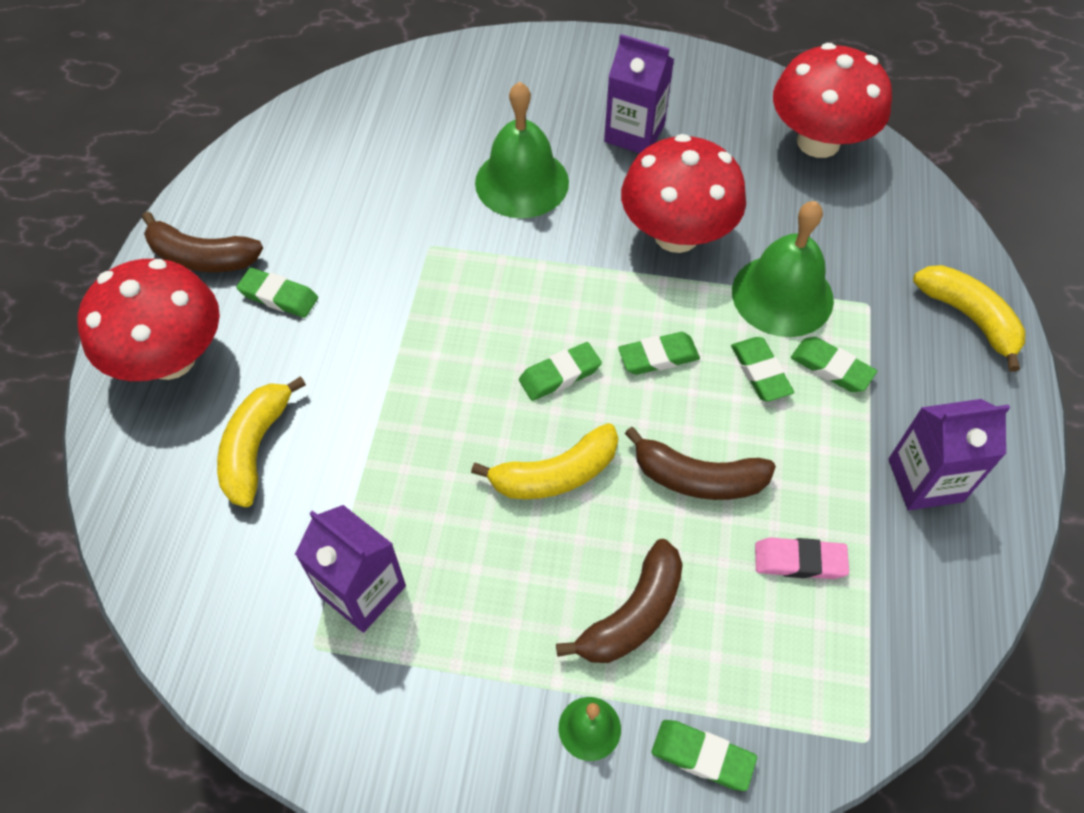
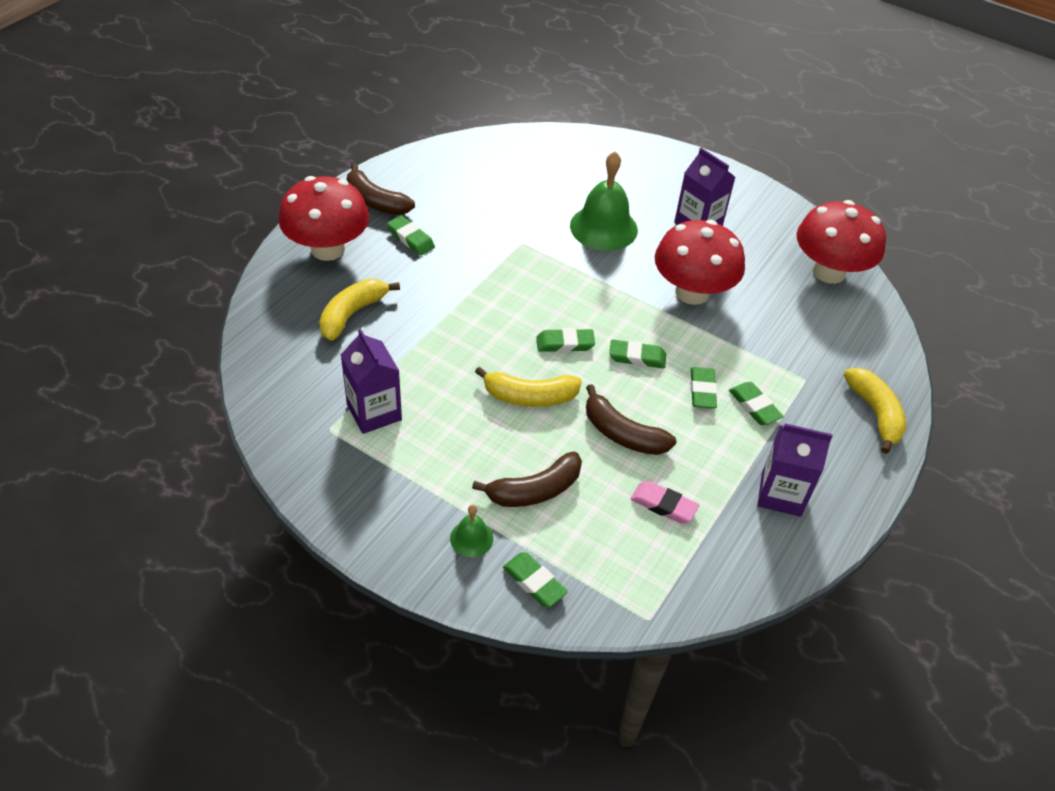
camera: 20 degrees right, 10 degrees down
(782, 295) = (745, 352): green bell -> none

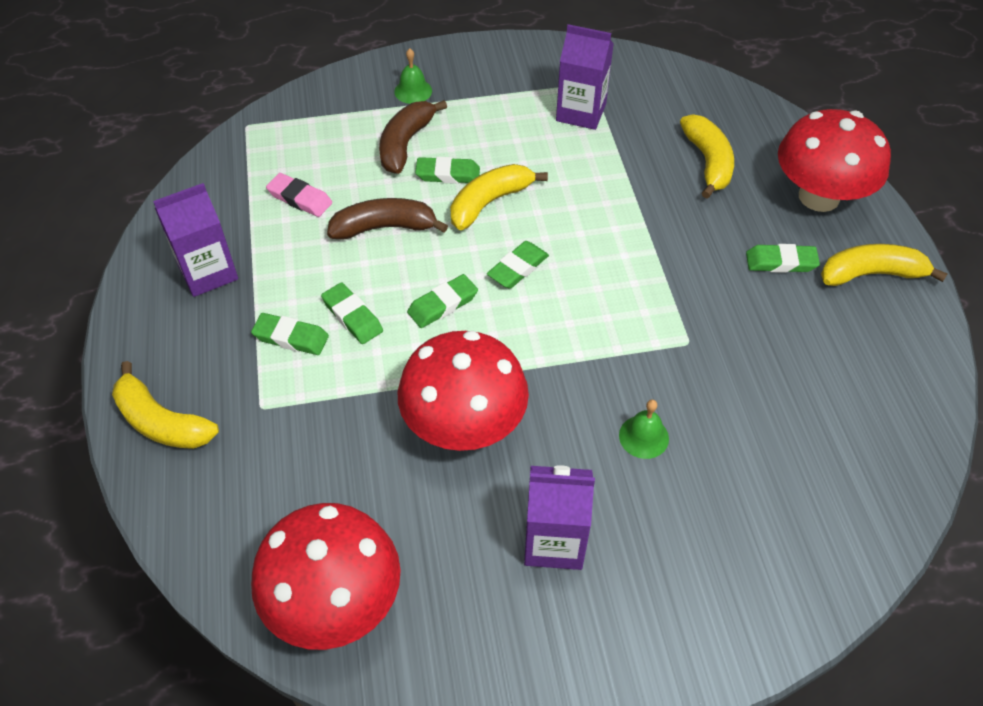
camera: 140 degrees right, 5 degrees up
(375, 201) = (871, 274): brown banana -> yellow banana
(534, 582) = (344, 96): green eraser -> green eraser (448, 174)
(603, 227) = (643, 437): green bell -> green bell, size x0.48
(663, 505) = (300, 198): pink eraser -> pink eraser turned 45 degrees clockwise

